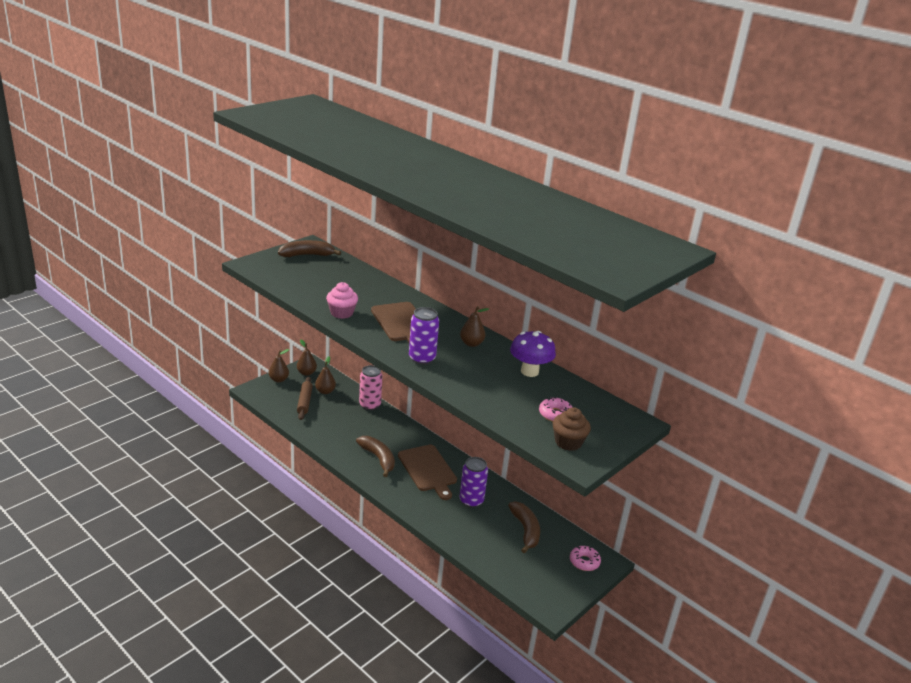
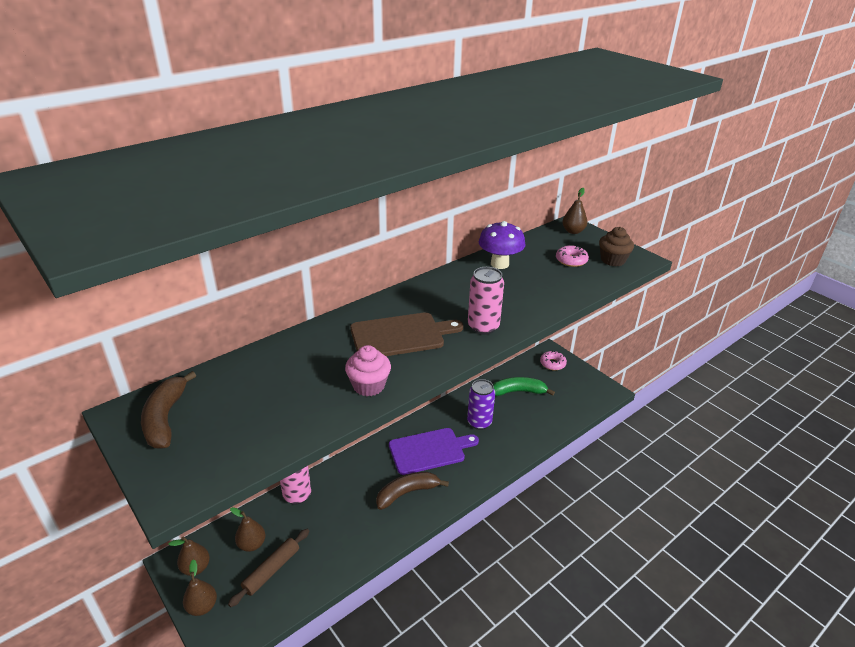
camera: 80 degrees left, 5 degrees up
(305, 402) = (271, 570): brown rolling pin -> brown rolling pin turned 60 degrees counterclockwise
(422, 359) = (483, 327): purple can -> pink can
(428, 470) = (429, 450): brown cutting board -> purple cutting board
(471, 343) = (447, 291): brown pear -> brown pear (573, 231)
(525, 530) = (518, 391): brown banana -> green banana

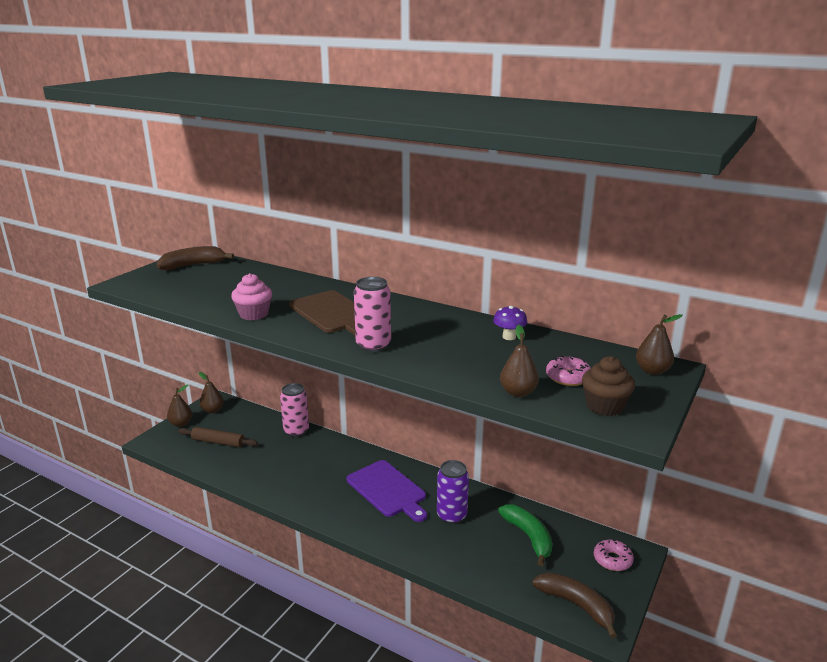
camera: 70 degrees right, 10 degrees down
(252, 544) = (240, 426): brown pear -> brown pear (518, 392)
(407, 493) = (325, 489): brown banana -> brown banana (576, 605)
(499, 264) = (509, 337): purple mushroom -> purple mushroom, size x0.59

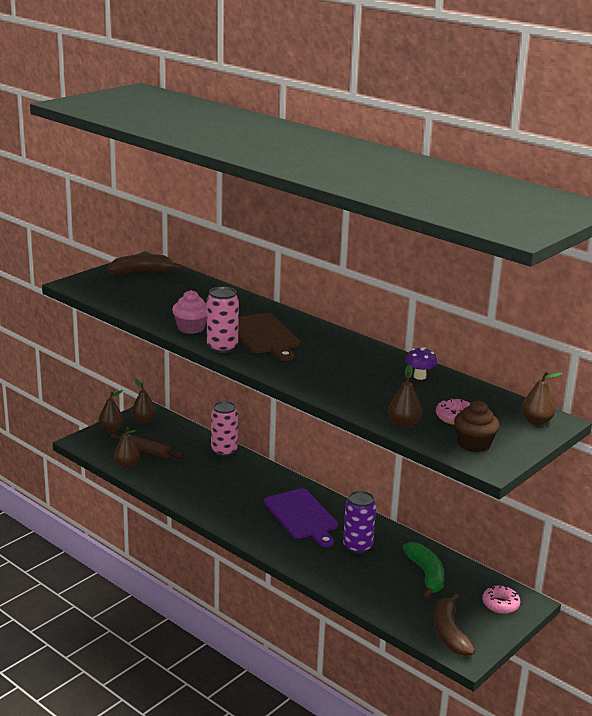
camera: 10 degrees right, 0 degrees up
(201, 460) = (127, 465): none -> brown pear
(373, 346) = (291, 369): pink can -> pink can (222, 347)
(576, 605) = (449, 633): brown banana -> brown banana turned 150 degrees counterclockwise

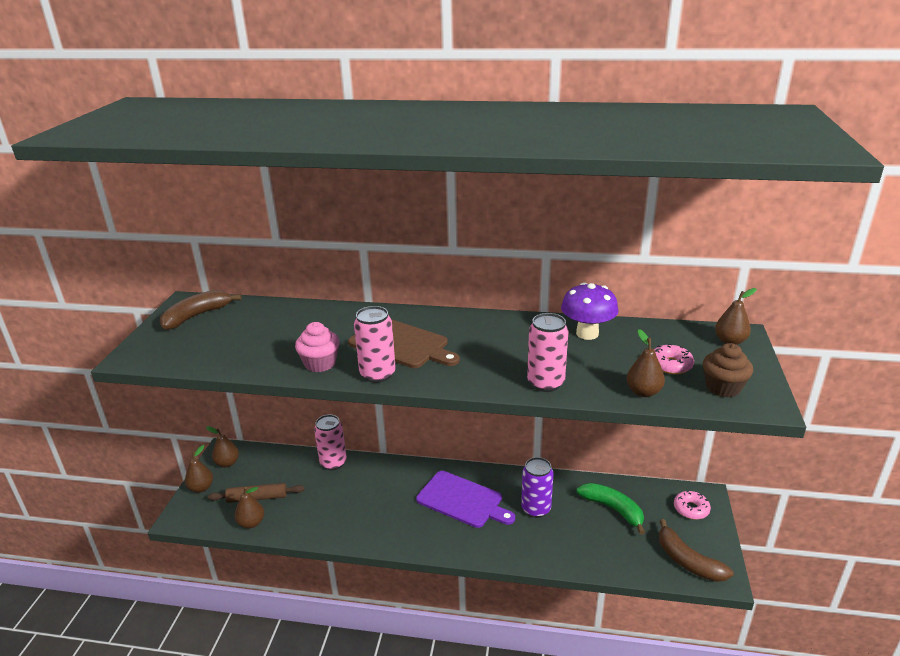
camera: 30 degrees left, 5 degrees up
(336, 393) = (545, 383): none -> pink can
(419, 376) = (587, 333): purple mushroom -> purple mushroom, size x1.69

